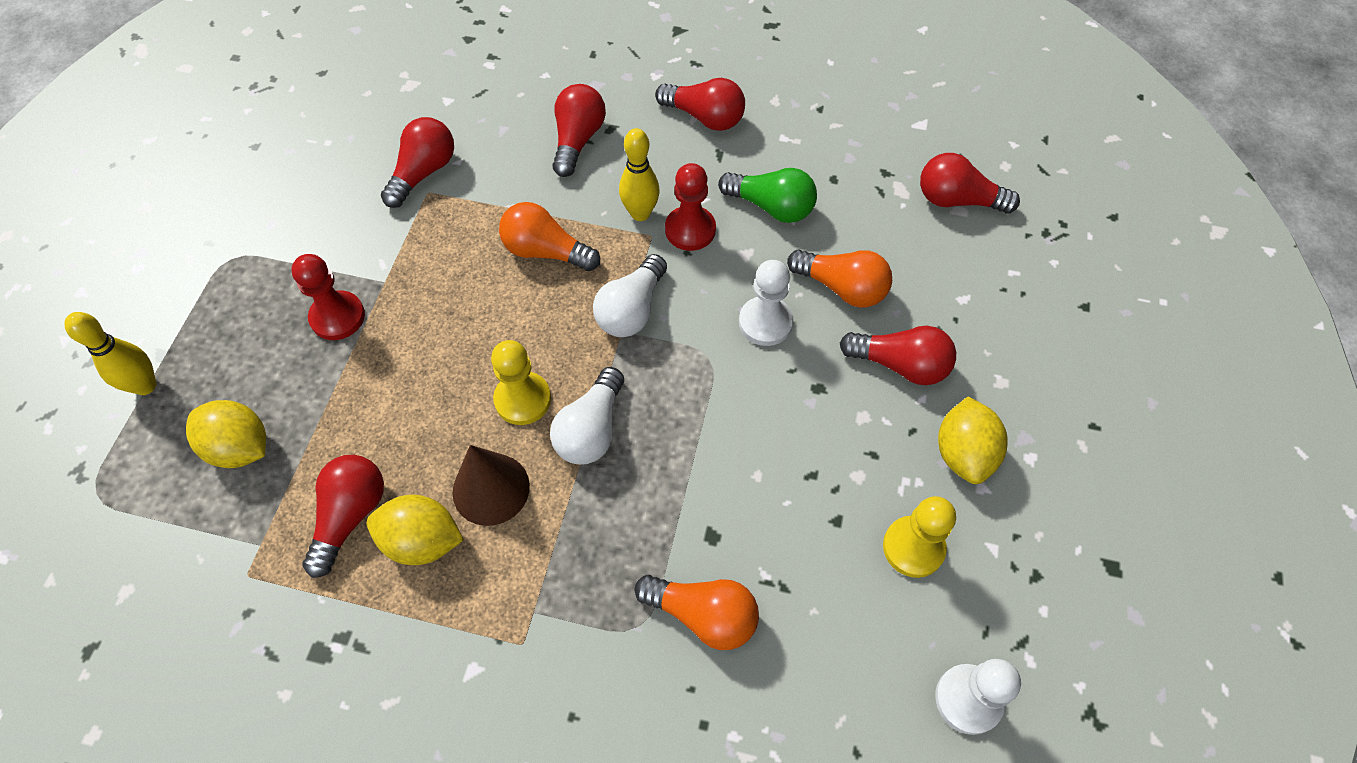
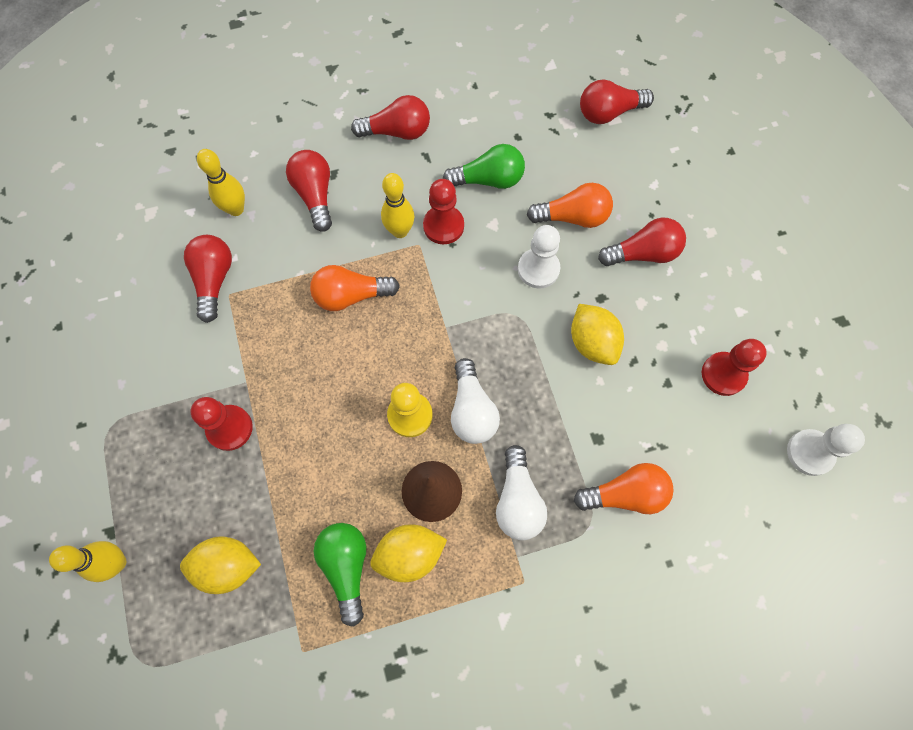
camera: 30 degrees left, 10 degrees up
(350, 516) = (346, 567): red light bulb -> green light bulb
(491, 118) = (236, 209): none -> yellow bowling pin
(632, 310) = (442, 308): white light bulb -> white light bulb (518, 500)
(913, 547) = (723, 374): yellow pawn -> red pawn
(963, 453) = (716, 294): yellow lemon -> yellow lemon (592, 342)

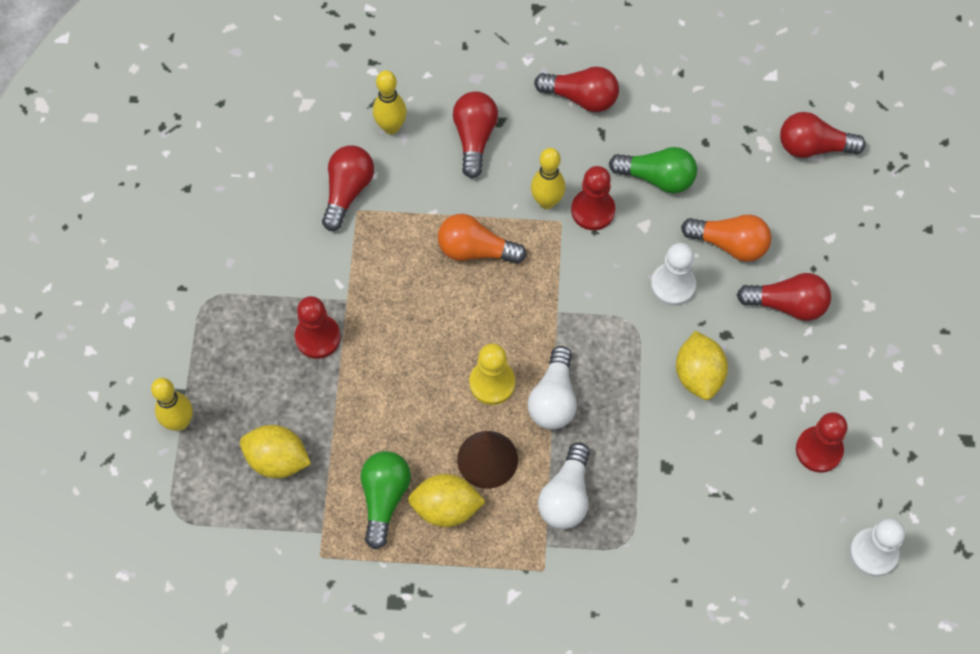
camera: 20 degrees right, 5 degrees down
(625, 494) = (672, 526): orange light bulb -> none

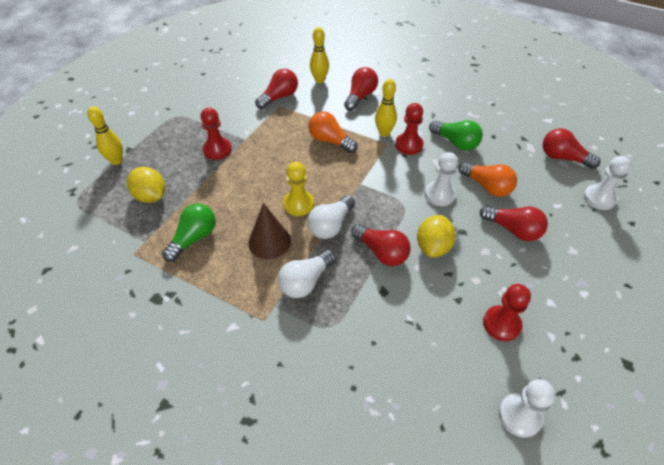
camera: 25 degrees right, 15 degrees down
(446, 508) = (226, 258): yellow lemon -> none
(581, 97) = (429, 97): red light bulb -> red light bulb (381, 252)
(879, 203) = (599, 198): none -> white pawn

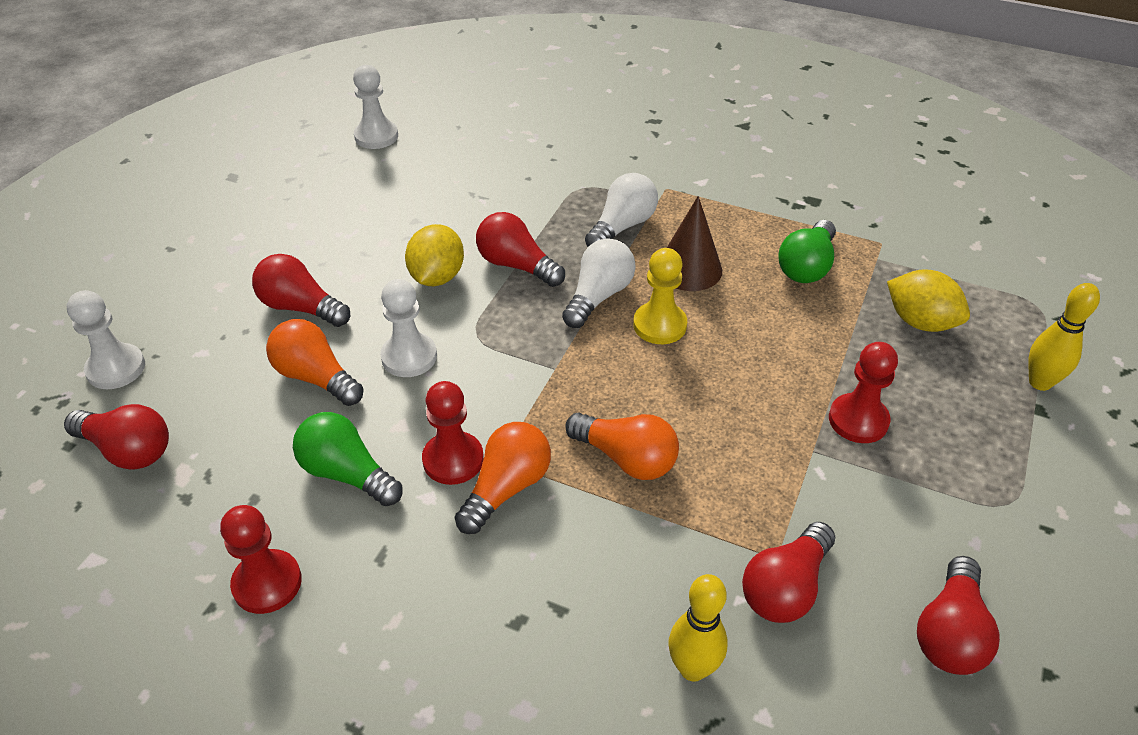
camera: 175 degrees right, 5 degrees down
(360, 96) = (568, 607): red light bulb -> red light bulb (950, 632)
(384, 133) = (506, 488): yellow bowling pin -> orange light bulb
(501, 324) = (366, 200): red pawn -> red pawn (267, 583)

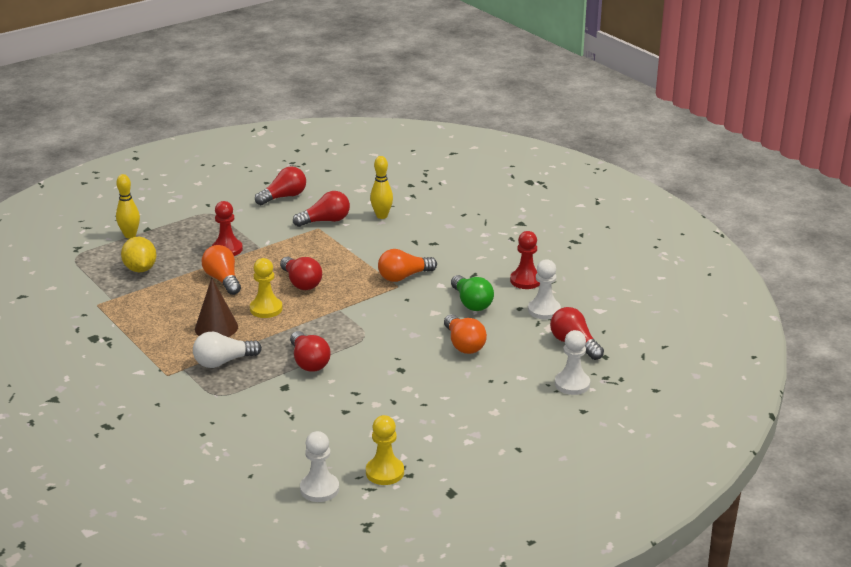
camera: 150 degrees left, 15 degrees down
(301, 307) = (452, 381): red light bulb -> red light bulb (301, 283)
(318, 172) = (385, 472): none -> yellow pawn
(409, 357) = (408, 337): white pawn -> white pawn (544, 310)
(437, 277) = (360, 371): yellow lemon -> none
(453, 460) = (419, 292): red pawn -> none
(598, 296) = (281, 331): white light bulb -> none
(626, 458) = (342, 269): orange light bulb -> orange light bulb (223, 280)
(807, 266) = (153, 308): green light bulb -> none

